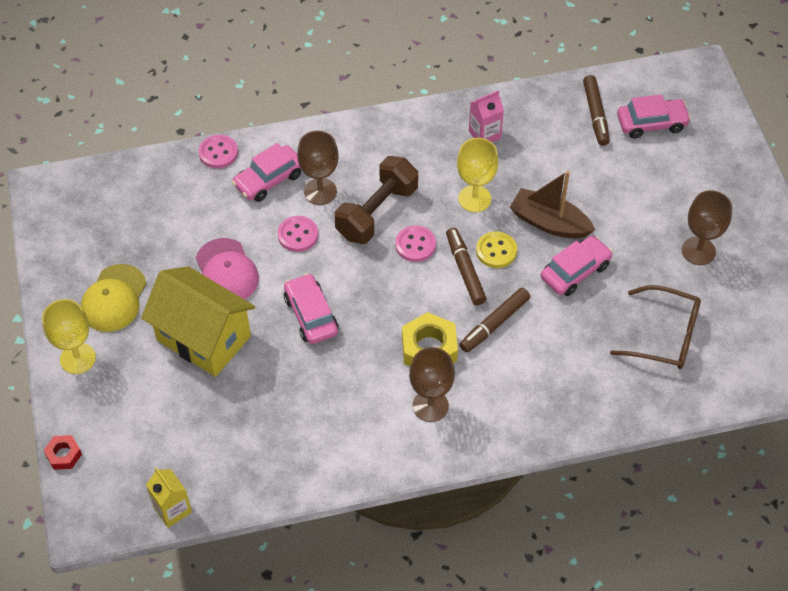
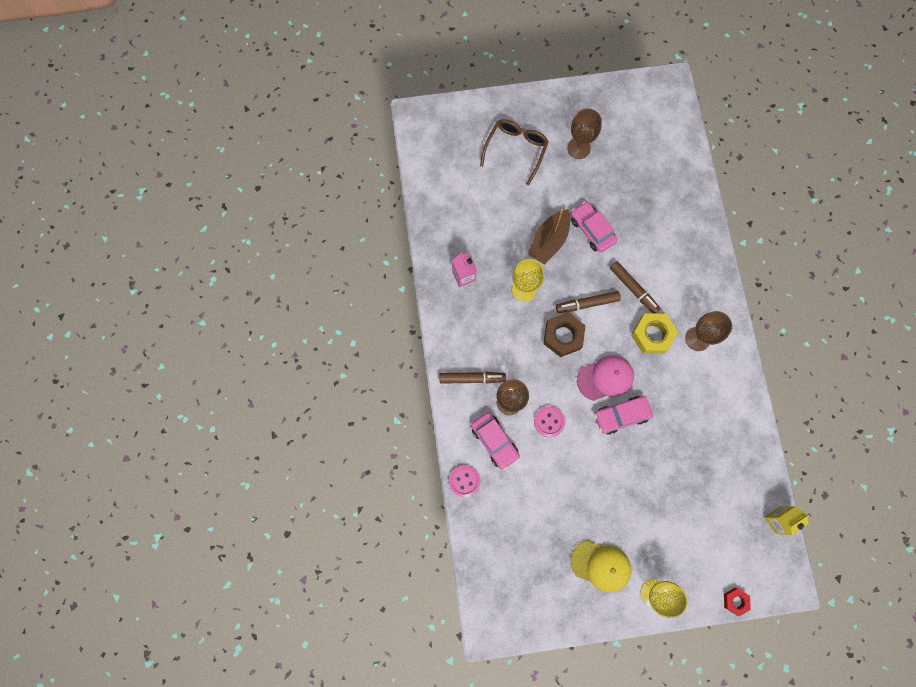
camera: 85 degrees left, 20 degrees up
(203, 338) = (639, 496): yellow house -> none
(226, 271) = (580, 477): pink cap -> pink cap (605, 378)
(377, 212) = (532, 361): brown dumbbell -> none
(415, 245) = (563, 336): pink button -> brown nut
(496, 251) = (571, 280): yellow button -> none
(595, 114) = (452, 195): brown marker -> brown marker (472, 378)
(651, 123) = (464, 158): pink car -> none
(665, 336) = (646, 181): brown glasses -> brown glasses (516, 150)

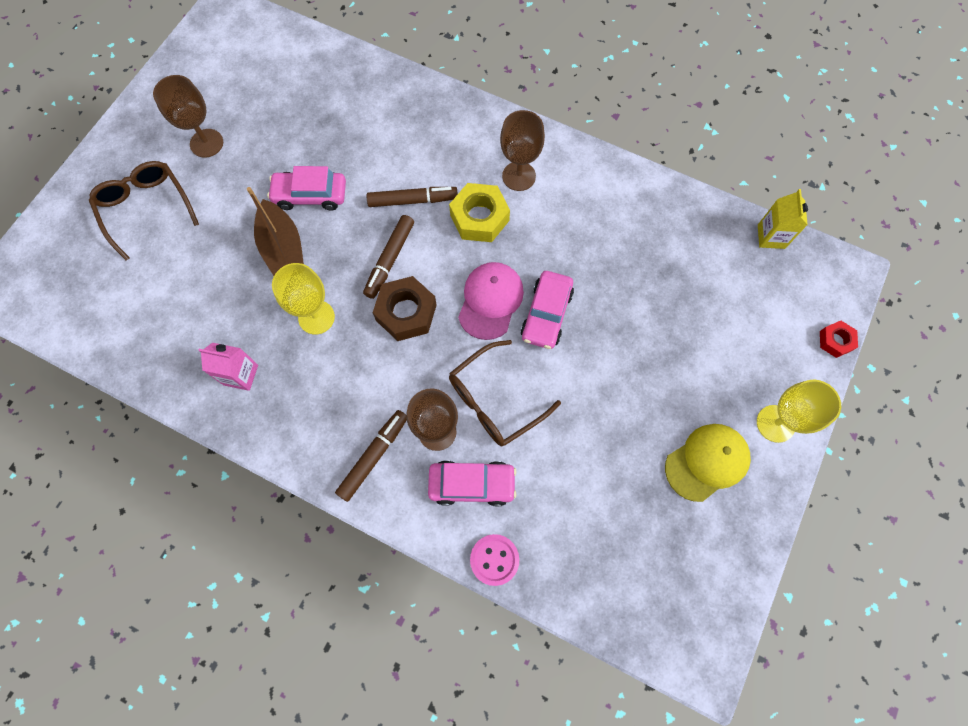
camera: 55 degrees left, 5 degrees down
(549, 421) = (495, 400): pink button -> brown glasses

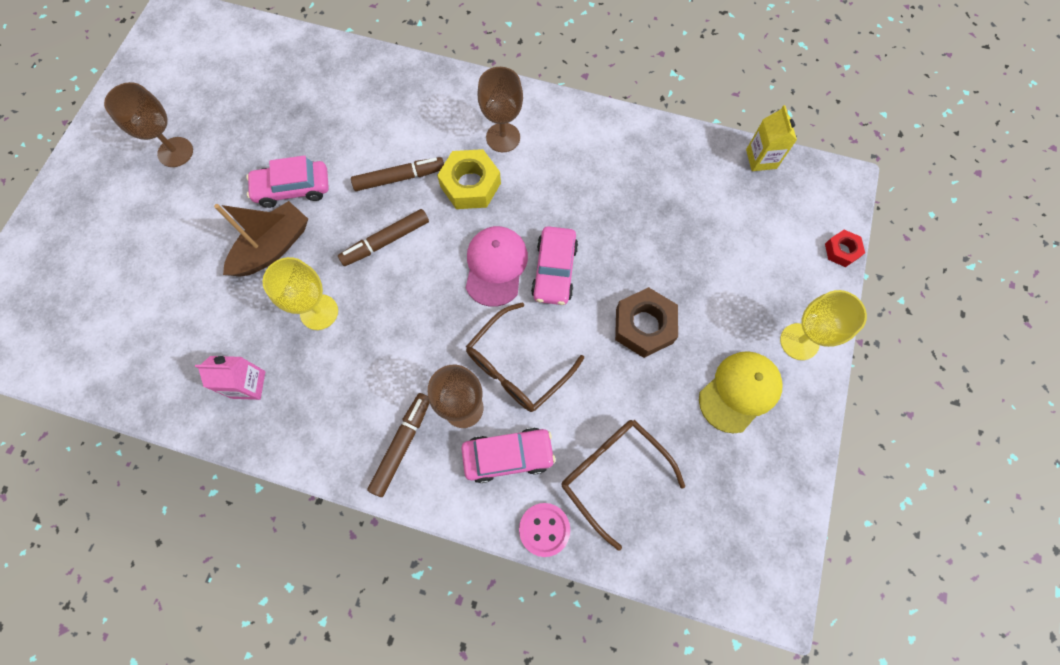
camera: 10 degrees left, 0 degrees up
(146, 208) = (121, 229): brown glasses -> brown glasses (613, 474)
(283, 249) = (273, 247): brown boat -> brown boat turned 105 degrees counterclockwise
(390, 260) = (386, 241): brown marker -> brown marker turned 45 degrees clockwise
(406, 312) = (411, 292): brown nut -> brown nut (644, 326)

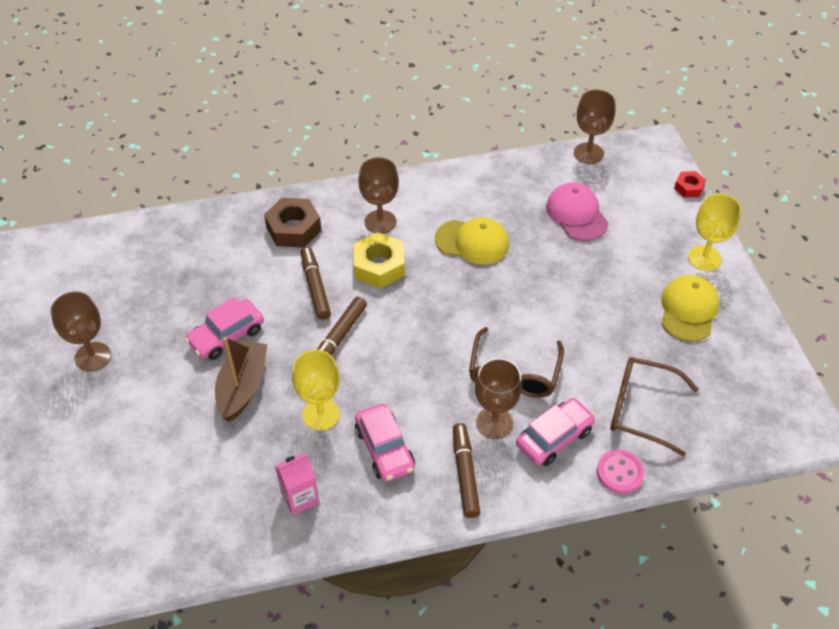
camera: 30 degrees left, 20 degrees down
(399, 178) = (315, 287): brown marker -> brown marker turned 60 degrees counterclockwise
(495, 266) = (443, 313): pink cap -> pink cap (576, 214)
(554, 271) = (492, 295): pink car -> pink car (385, 449)
(574, 202) = (472, 242): none -> yellow cap
(644, 326) = (588, 300): brown nut -> brown nut (293, 228)
(761, 159) = (588, 153): yellow carton -> brown goblet

